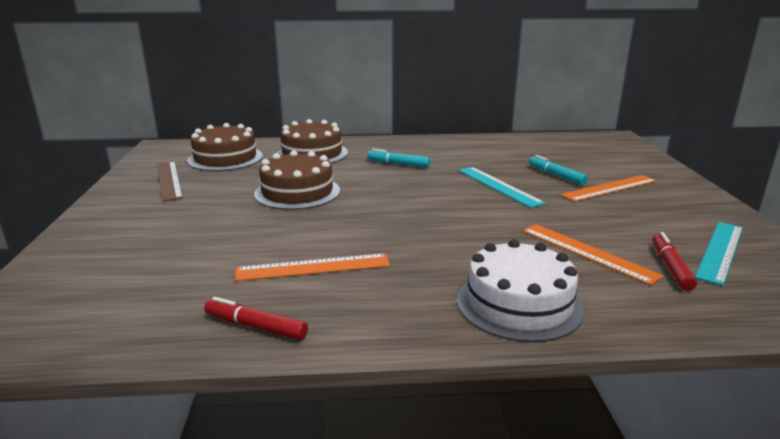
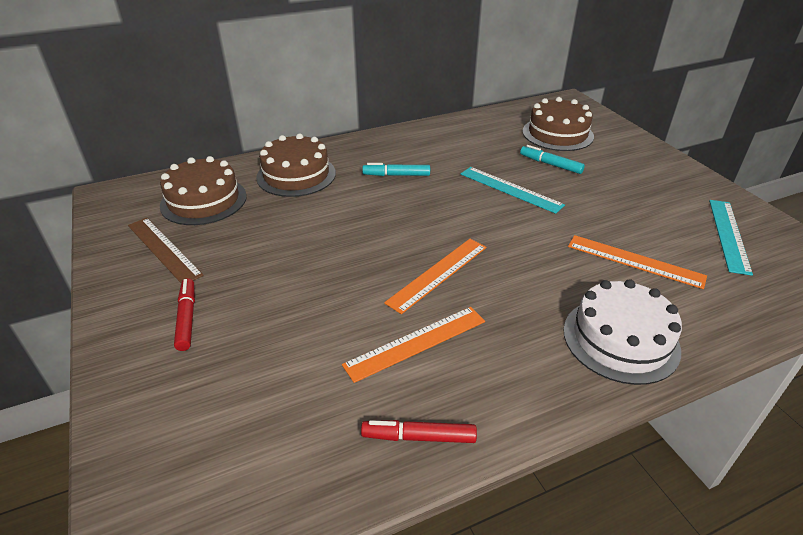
camera: 20 degrees left, 15 degrees up
(297, 192) = (323, 238): brown cake -> brown cake (557, 134)
(610, 188) = (604, 173): orange ruler -> orange ruler (438, 274)
(670, 267) = (705, 263): red marker -> red marker (187, 318)

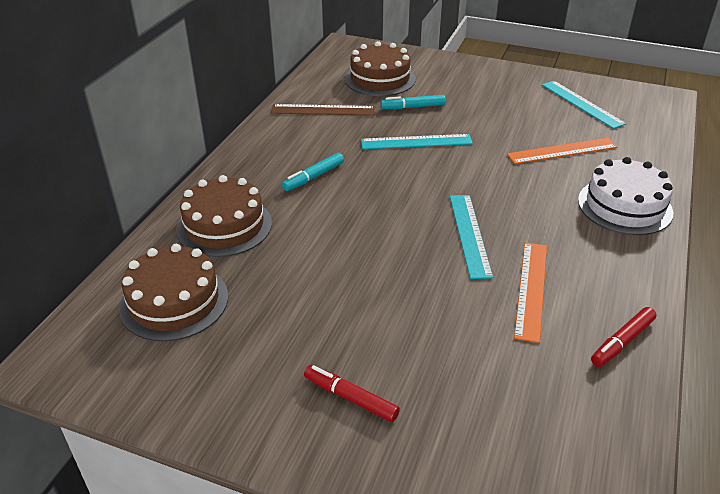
camera: 45 degrees left, 0 degrees up
(164, 249) = (220, 366): brown ruler -> brown ruler (323, 110)
(438, 274) = (469, 234): orange ruler -> turquoise ruler

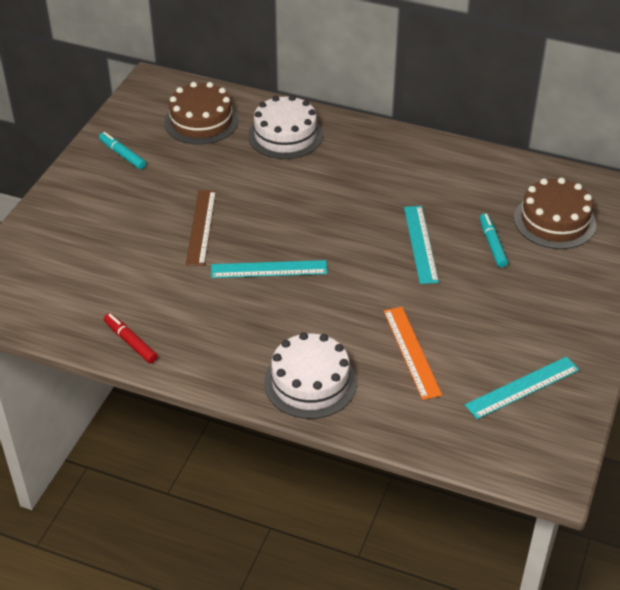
camera: 90 degrees right, 5 degrees up
(224, 226) = (285, 135): brown cake -> white cake
(313, 177) = (355, 178): turquoise marker -> turquoise marker (122, 155)
(323, 110) = (477, 181): brown ruler -> brown ruler (201, 227)
(350, 398) = (102, 201): red marker -> none
(531, 289) = (195, 299): orange ruler -> none

